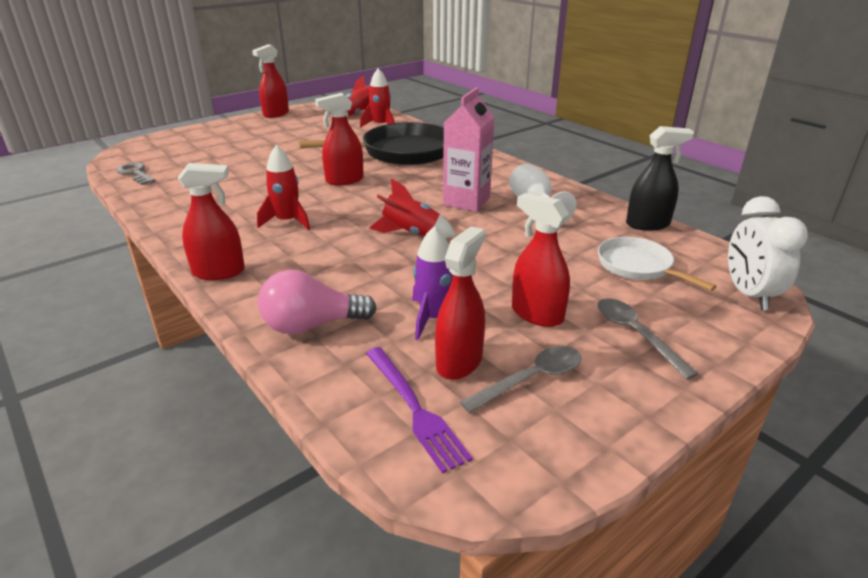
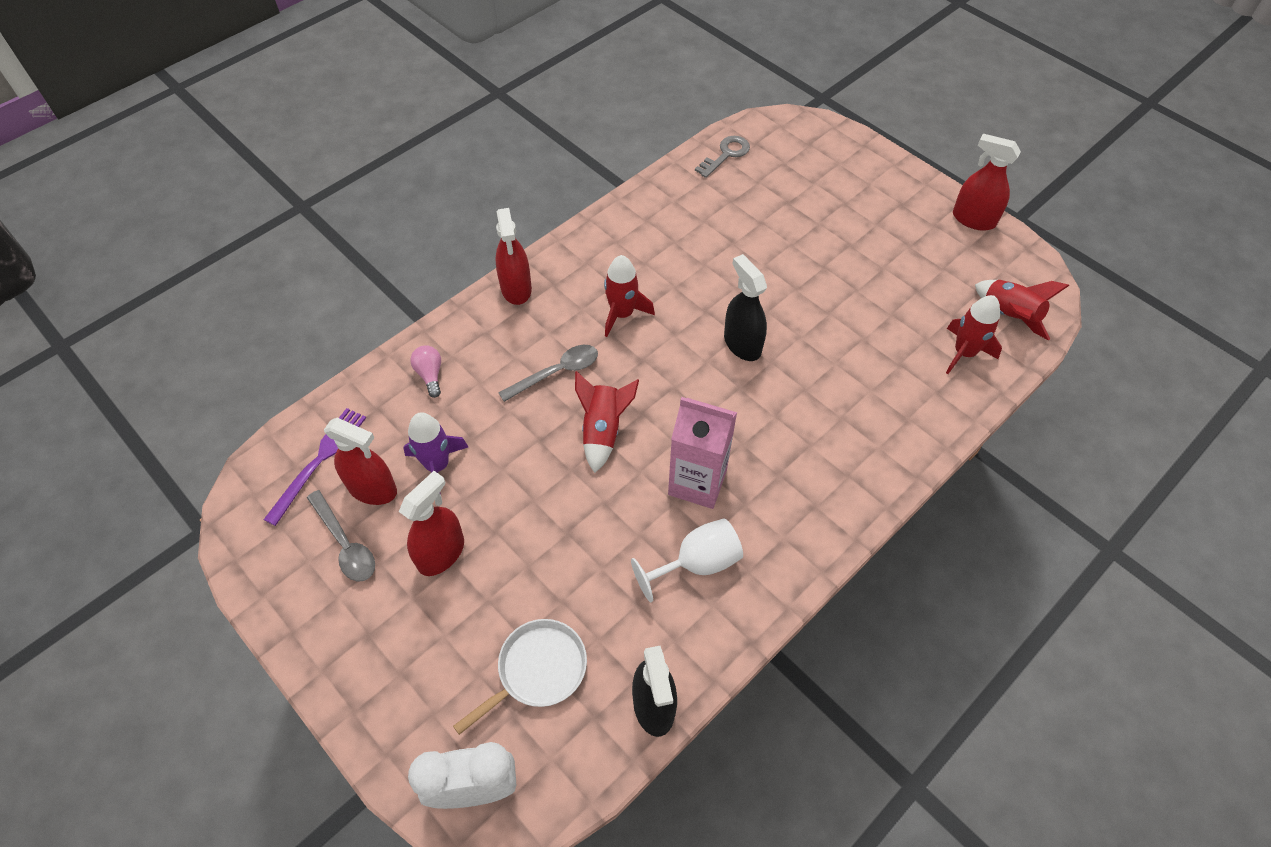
camera: 85 degrees right, 25 degrees up
(311, 325) = (430, 375): pink light bulb -> pink light bulb, size x0.56
(344, 180) = (742, 344): red spray bottle -> black spray bottle
(401, 152) = (855, 393): black pan -> none
(414, 409) = (319, 461): purple fork -> purple fork turned 150 degrees clockwise
(636, 335) = (403, 642): grey spoon -> grey spoon (556, 373)

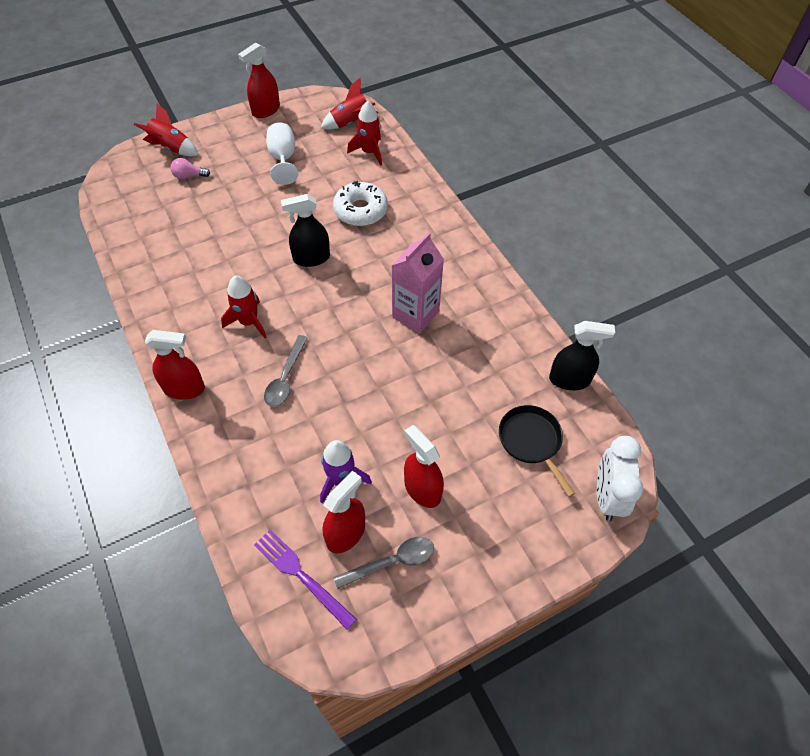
camera: 75 degrees left, 0 degrees up
(430, 375) = (247, 471): pink light bulb -> pink light bulb (189, 176)
(537, 671) = (531, 442): white pan -> black pan
(556, 373) = (285, 378): grey spoon -> grey spoon turned 150 degrees counterclockwise
(603, 430) = (352, 359): red rocket -> red rocket (171, 148)
(697, 563) = (477, 331): white goblet -> white goblet (283, 159)
(726, 154) = (122, 216): grey key -> none
(848, 373) = (360, 210): none -> white donut

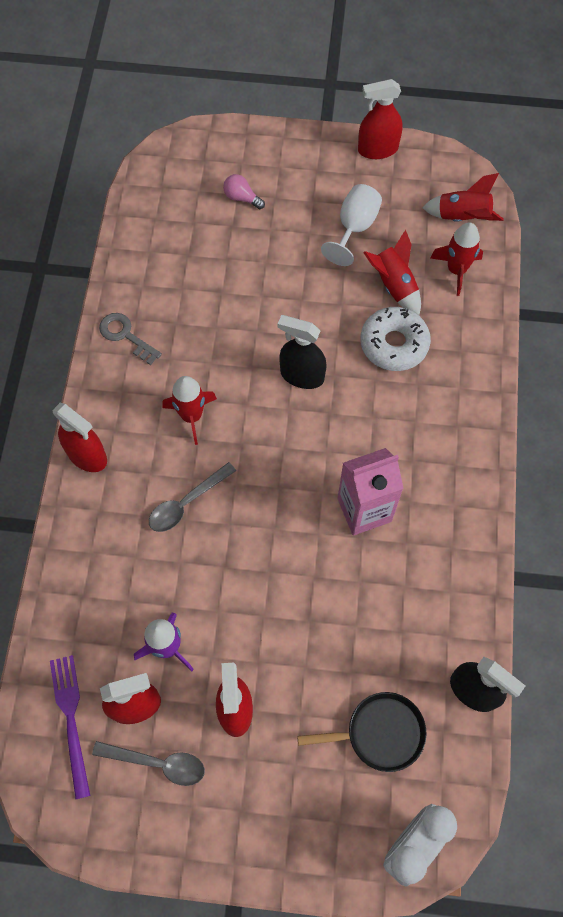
camera: 35 degrees right, 10 degrees up
(160, 297) = (125, 335): none -> grey key
(171, 148) = (246, 150): red rocket -> red rocket (393, 285)
(531, 442) = (379, 733): black pan -> black pan turned 75 degrees clockwise

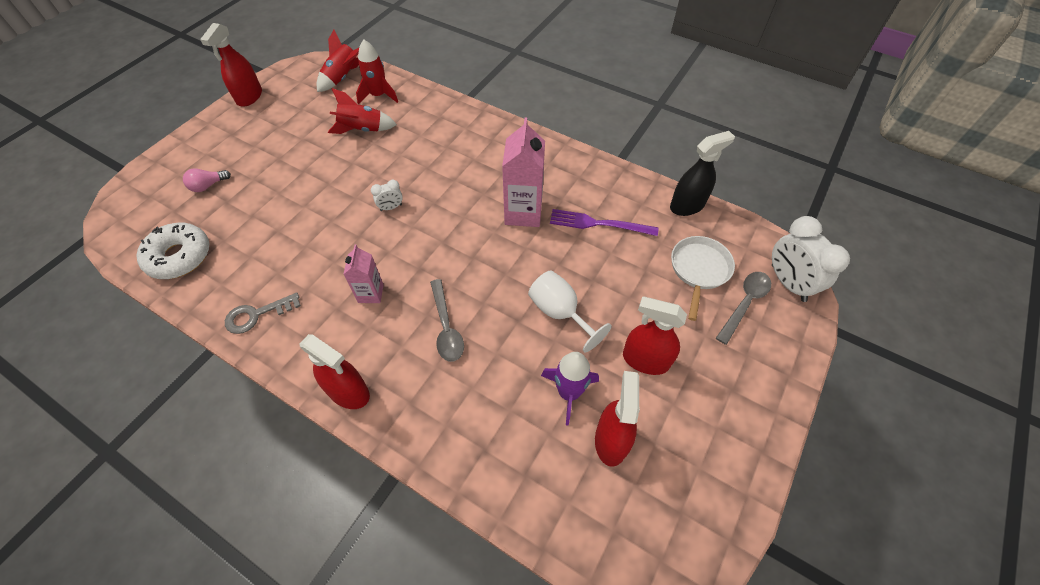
camera: 65 degrees left, 10 degrees down
(71, 719) = (601, 507): purple fork -> purple fork (598, 224)
(87, 455) = (349, 392): red spray bottle -> red spray bottle turned 60 degrees clockwise
(157, 763) = (670, 441): grey spoon -> grey spoon (744, 304)
(191, 416) = (371, 293): red rocket -> pink carton
(302, 375) = (391, 207): black spray bottle -> white clock
(354, 228) = (298, 132): white goblet -> white goblet (560, 313)
(379, 733) = (699, 270): black pan -> white pan
(394, 344) = (407, 147): white donut -> white donut (179, 257)

